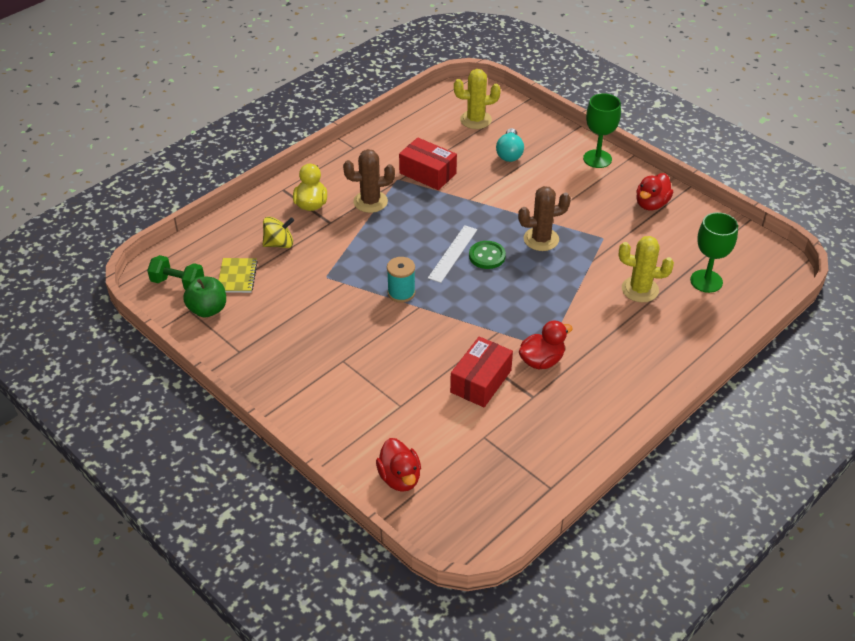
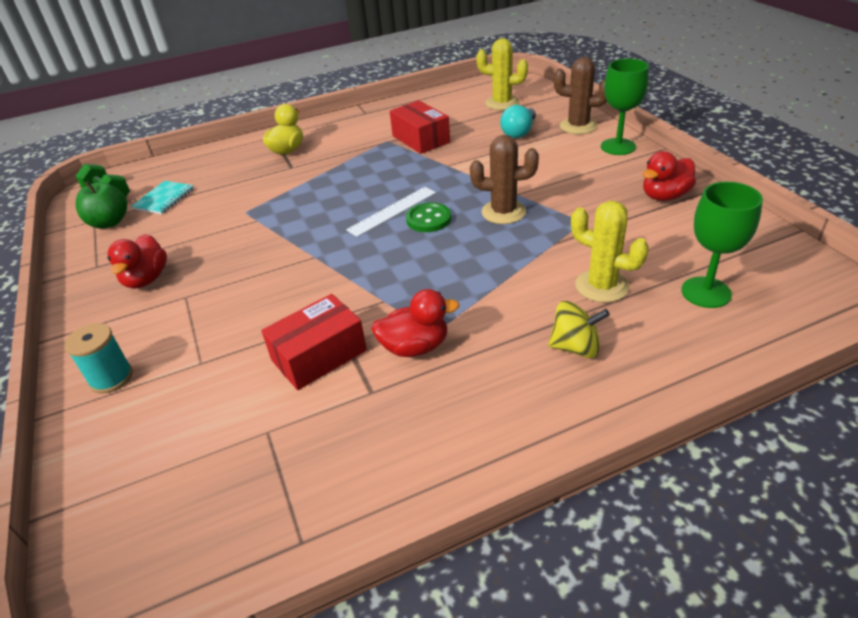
camera: 25 degrees right, 5 degrees down
(237, 277) = (164, 199): yellow notebook -> turquoise notebook
(279, 244) = (228, 178): yellow spinning top -> yellow spinning top (575, 347)
(370, 202) = (345, 155): brown cactus -> brown cactus (578, 126)
(400, 478) = (118, 459): red duck -> red duck (146, 279)
(401, 293) = (306, 239): turquoise spool -> turquoise spool (111, 378)

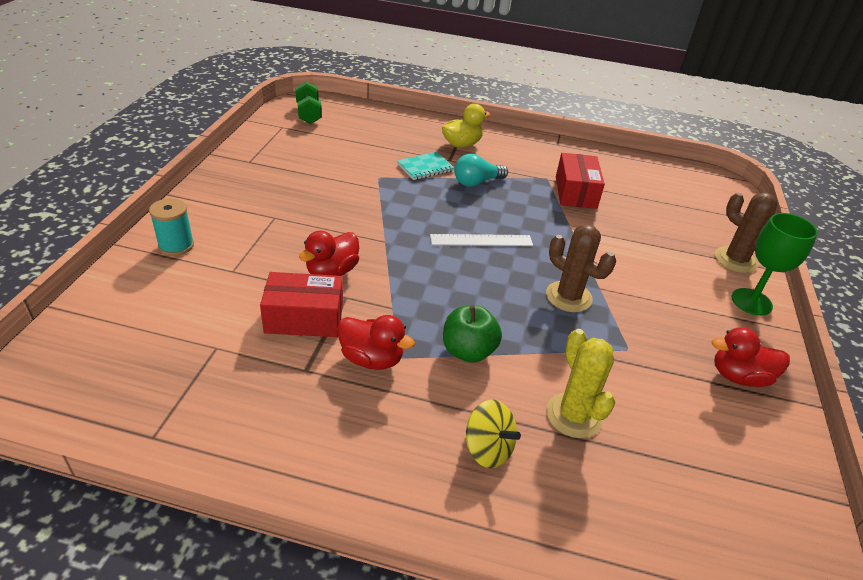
camera: 30 degrees right, 0 degrees up
(109, 222) = (289, 134): green apple -> green apple (468, 351)
(146, 279) = (266, 189): red duck -> red duck (332, 272)
(164, 199) = (339, 136): turquoise notebook -> turquoise notebook (425, 167)
(428, 219) = (501, 264): green button -> none
(502, 103) = (687, 198): yellow cactus -> none
(519, 132) = (670, 234): turquoise light bulb -> turquoise light bulb (476, 182)
(706, 292) = (663, 489): green goblet -> none

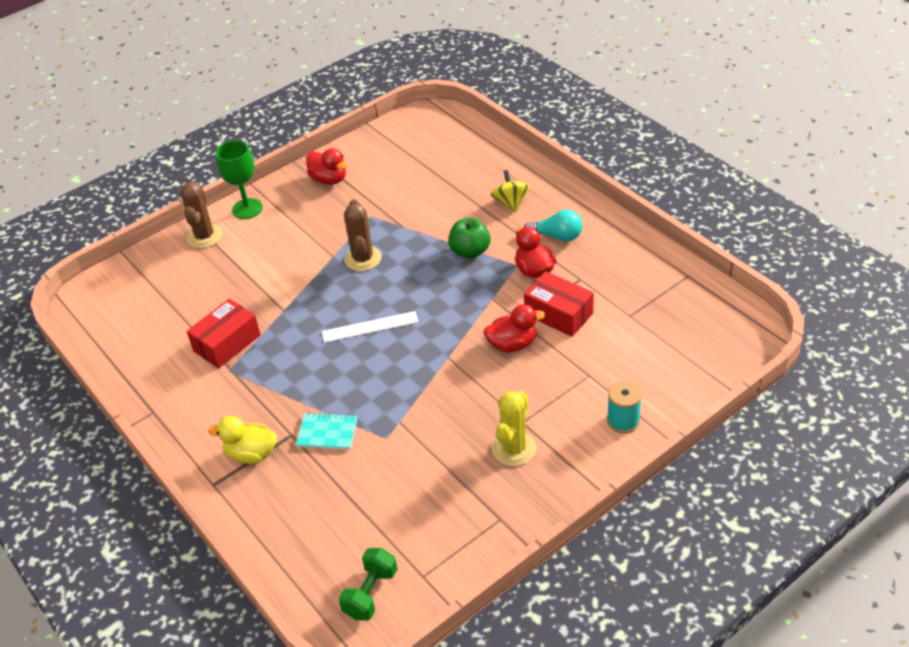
camera: 135 degrees left, 5 degrees up
(476, 182) = (300, 391): turquoise light bulb -> turquoise light bulb (557, 236)
(481, 240) = (370, 327): white ruler -> white ruler turned 45 degrees counterclockwise
(574, 415) = (448, 199): yellow cactus -> yellow cactus (514, 448)

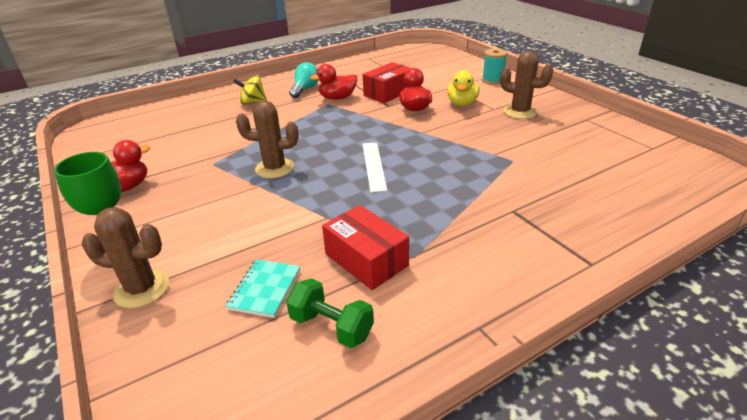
camera: 85 degrees left, 10 degrees down
(251, 454) = (542, 236): yellow duck -> yellow duck (462, 103)
(327, 433) = (509, 189): turquoise notebook -> turquoise notebook (265, 289)
(370, 593) = (682, 169): green dumbbell -> green dumbbell (331, 326)
(470, 251) = (300, 119): green apple -> none
(514, 448) = (520, 112): yellow cactus -> brown cactus

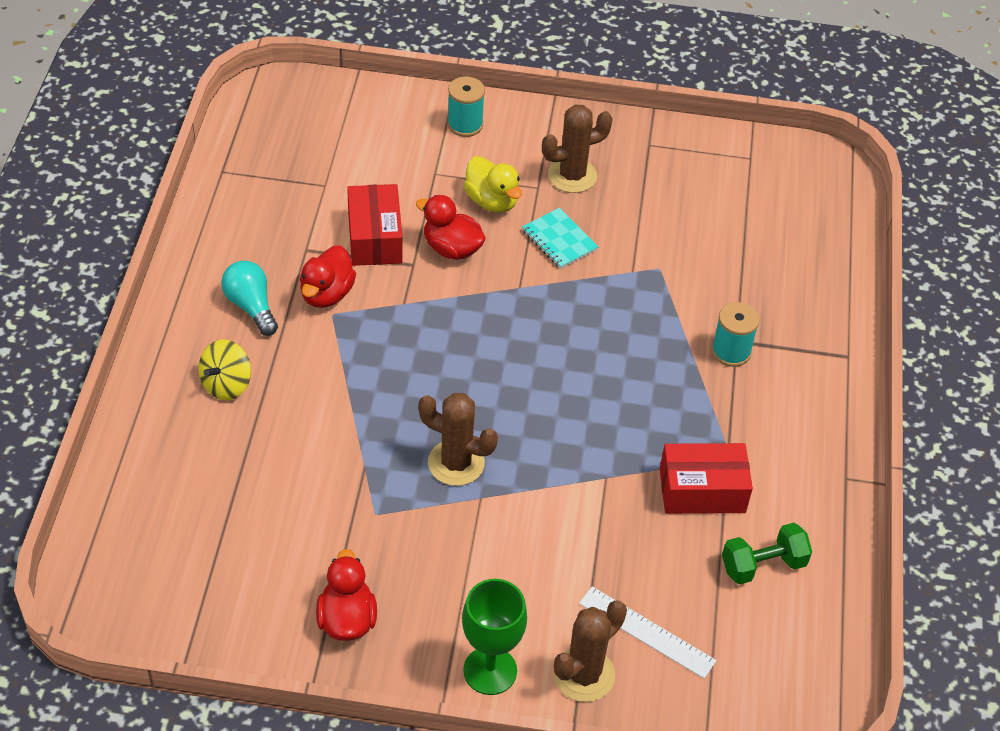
camera: 55 degrees left, 15 degrees up
(265, 289) = (673, 584): turquoise notebook -> turquoise notebook (559, 240)
(274, 168) = (456, 463): brown cactus -> brown cactus turned 75 degrees clockwise
(374, 166) = (547, 378): white ruler -> white ruler (647, 632)
(500, 213) = (731, 351): none -> turquoise spool

